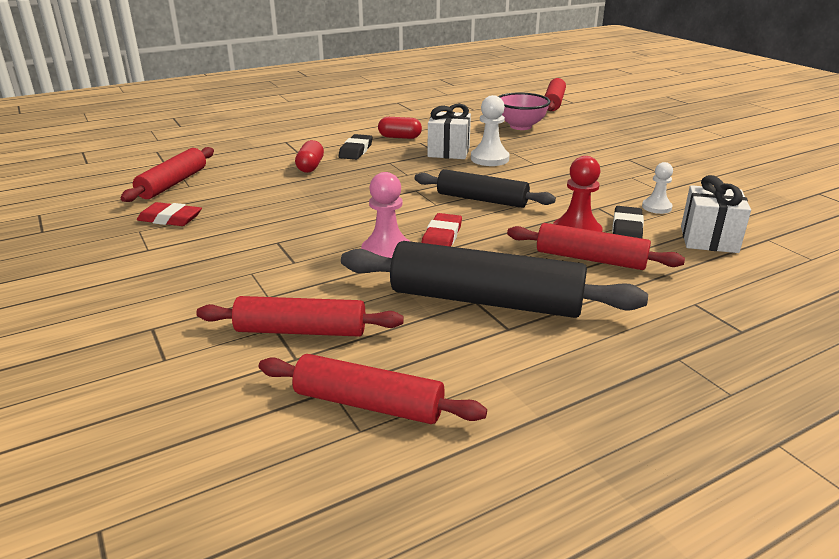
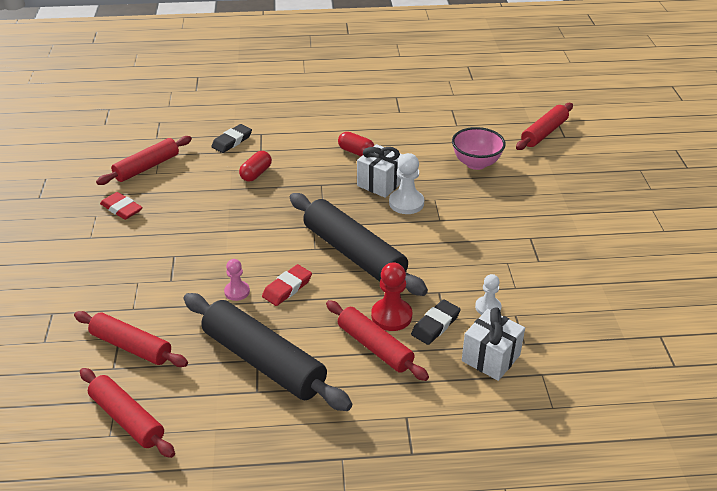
camera: 25 degrees right, 10 degrees up
(356, 150) = (306, 161): black eraser -> black eraser (232, 141)
(387, 253) = (237, 291): pink pawn -> pink pawn, size x0.63
(482, 200) = (354, 254): black rolling pin -> black rolling pin, size x1.58

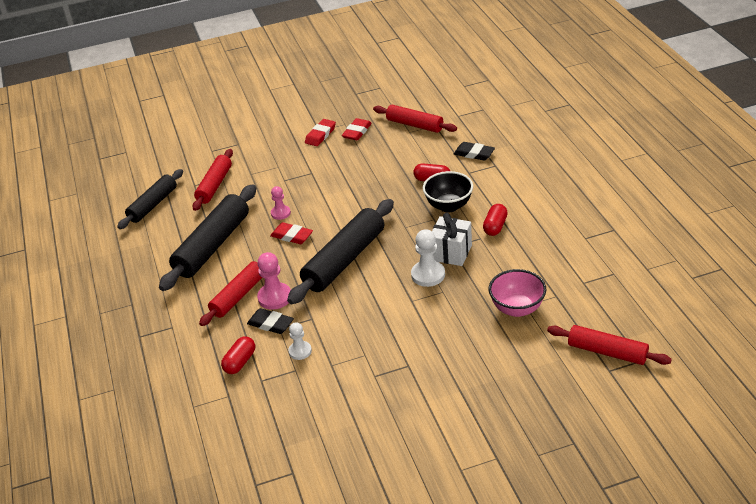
camera: 80 degrees right, 0 degrees up
(101, 237) = (320, 135): none -> red eraser
(127, 419) = (153, 205): red rolling pin -> black rolling pin
(306, 172) = (448, 206): none -> black bowl
(391, 316) = (275, 297): red pawn -> pink pawn
(490, 358) = (240, 362): white gift -> red capsule

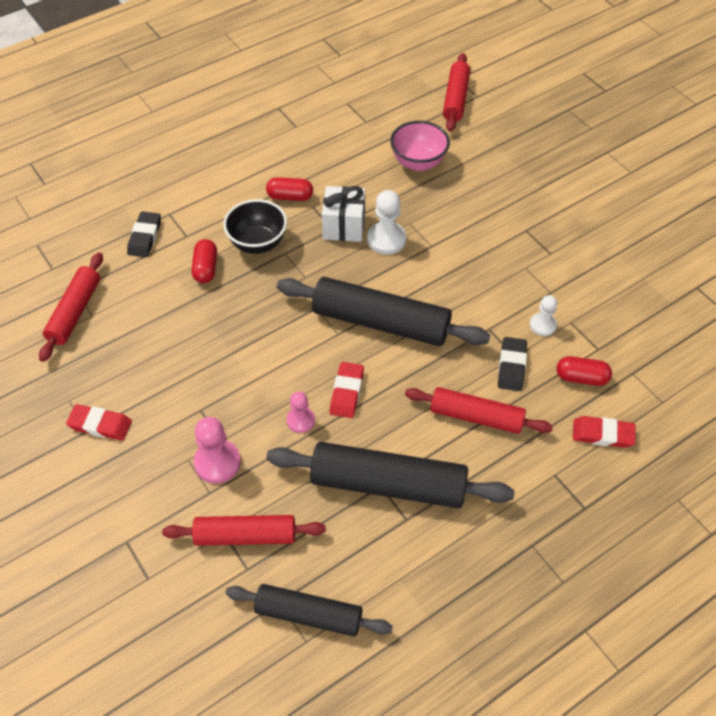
camera: 110 degrees left, 15 degrees up
(275, 297) = (466, 376): pink pawn -> pink pawn (217, 462)
(357, 132) = (92, 378): red eraser -> red eraser (602, 434)

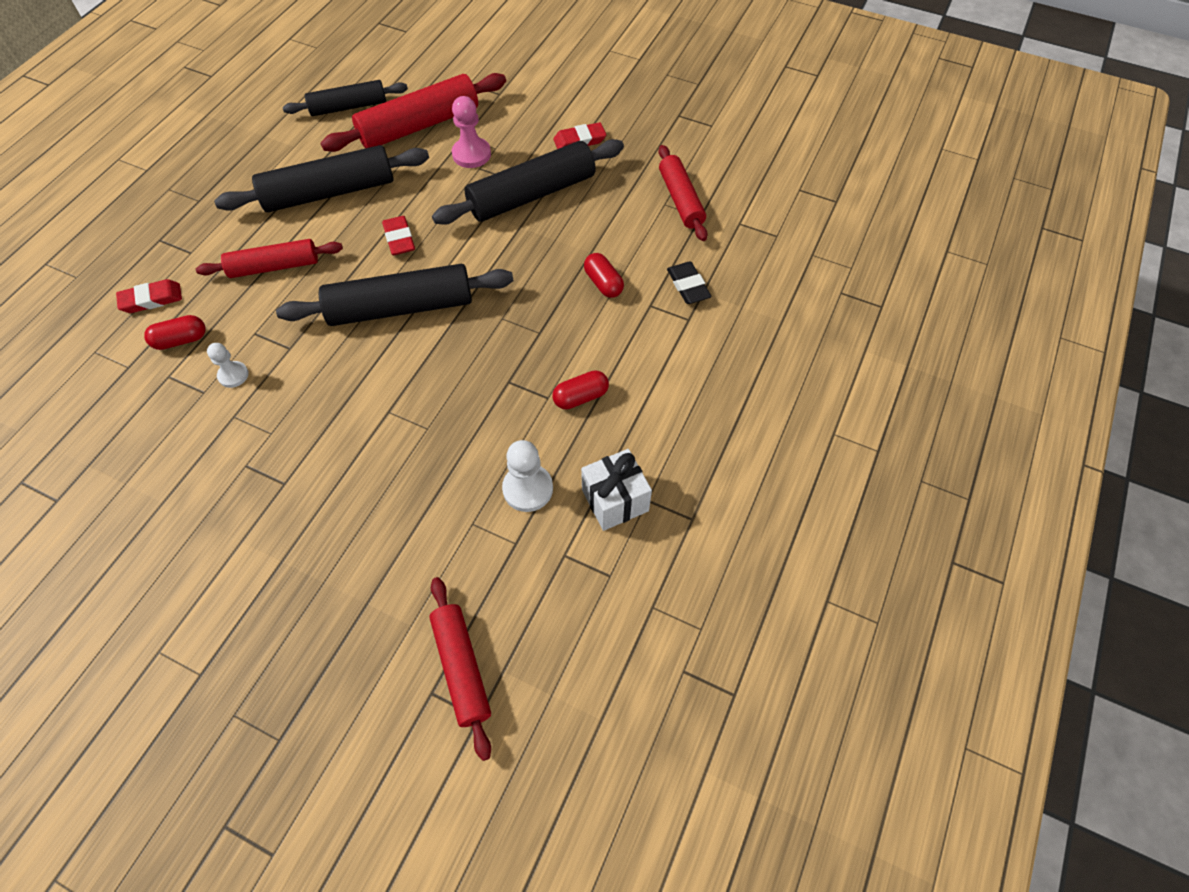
camera: 150 degrees right, 5 degrees up
(196, 381) = (532, 195): none -> black rolling pin
(245, 536) = (419, 125): red rolling pin -> red rolling pin, size x1.58
(258, 243) = (574, 329): black bowl -> none
(300, 420) = (425, 204): pink pawn -> none
(344, 226) = (497, 389): white gift -> white gift (615, 500)
(386, 239) = (442, 395): white pawn -> white pawn (528, 489)
(418, 162) = (459, 519): pink bowl -> none
(511, 366) = (254, 322): black eraser -> none

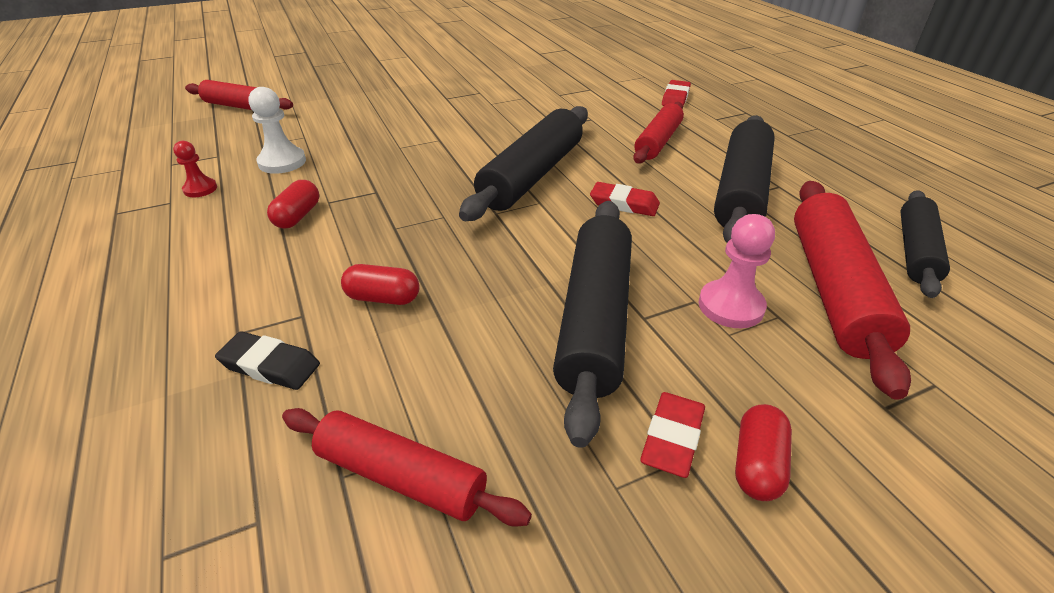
camera: 130 degrees right, 20 degrees down
(181, 340) = (619, 98): red capsule -> red capsule (757, 464)
(233, 375) = (560, 104): white pawn -> none
(615, 500) = (200, 189): white gift -> red pawn

